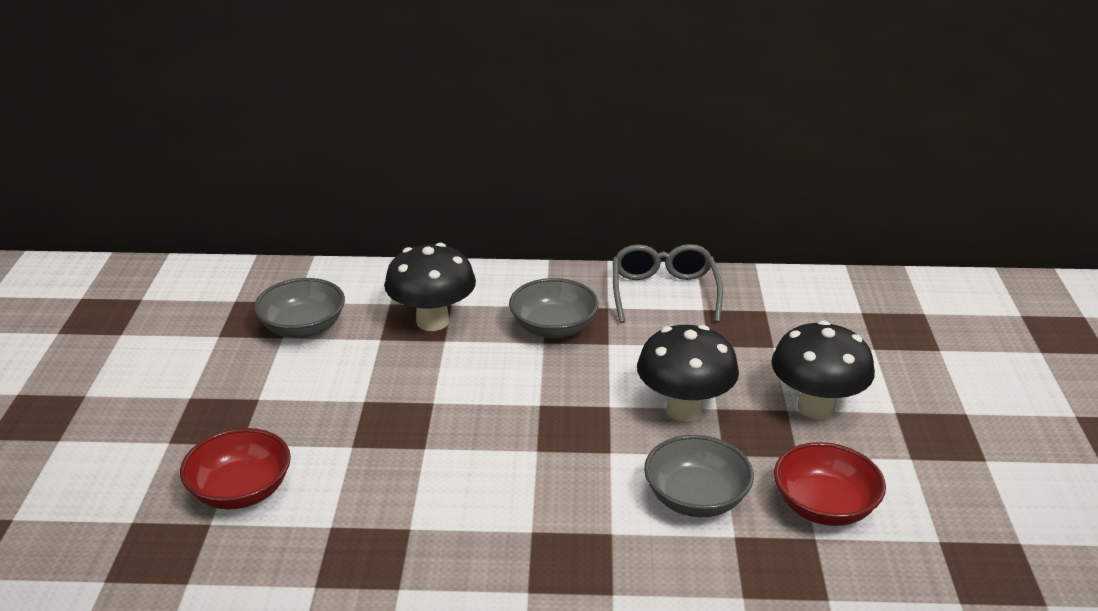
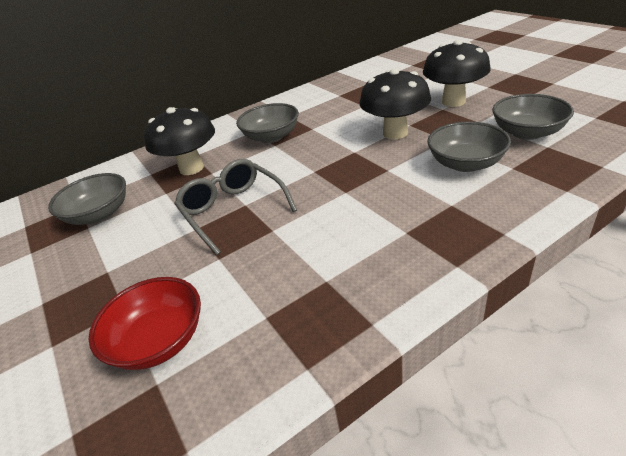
camera: 30 degrees left, 5 degrees up
(664, 292) = (309, 98): grey glasses -> grey glasses (233, 210)
(824, 506) = (527, 132): red bowl -> grey bowl

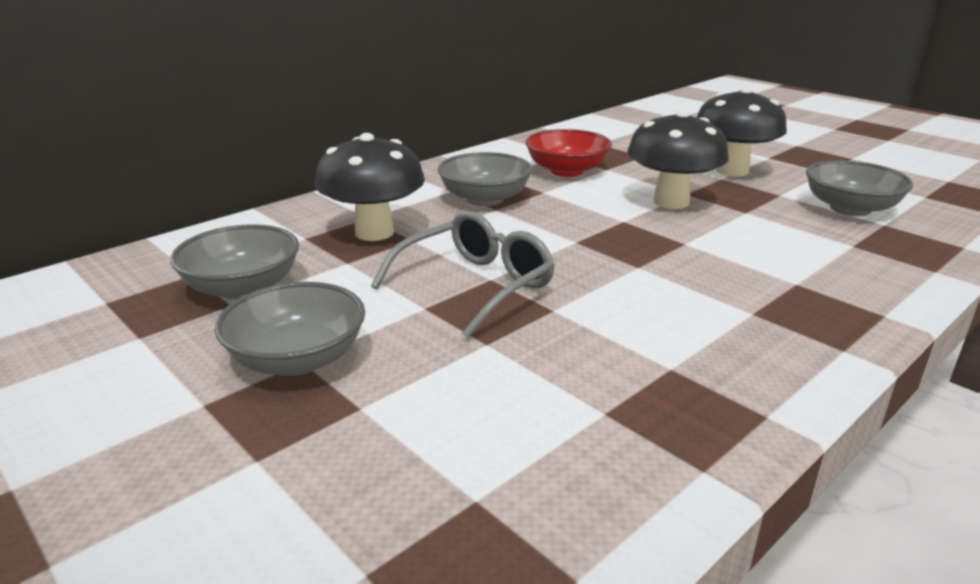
camera: 15 degrees left, 10 degrees down
(159, 340) = (448, 446): red bowl -> red bowl (566, 171)
(233, 210) = (475, 285): grey glasses -> grey glasses turned 90 degrees clockwise
(465, 163) = (789, 239): grey bowl -> grey bowl (297, 359)

